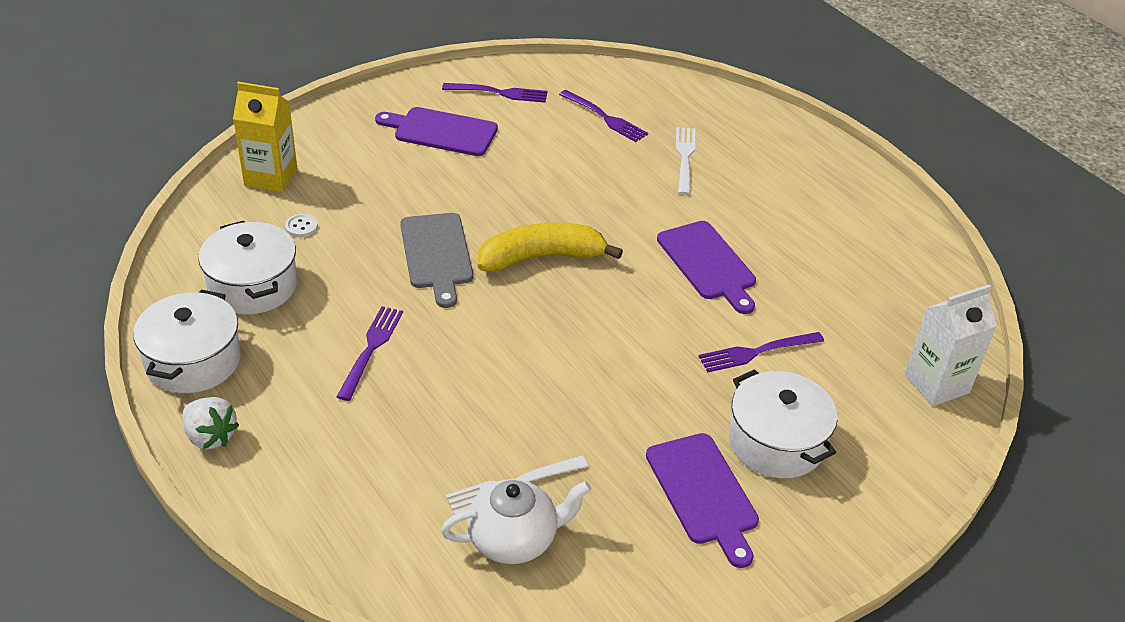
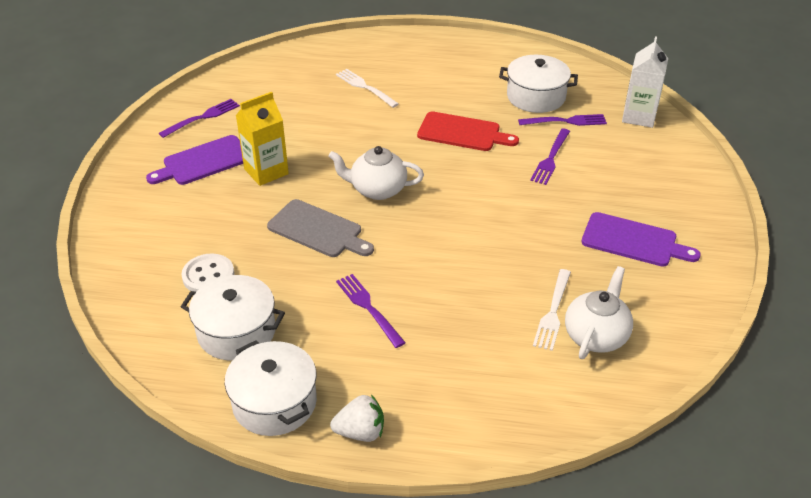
camera: 45 degrees left, 0 degrees up
(271, 177) = (135, 262): yellow carton -> yellow carton (266, 171)
(301, 227) = (208, 275): white button -> white button, size x1.82
(541, 257) = (377, 190): yellow banana -> white teapot
(605, 118) = (288, 93): purple fork -> purple fork (565, 121)
(708, 264) = (462, 133): purple cutting board -> red cutting board
(776, 442) = (623, 193): white pot -> white pot (536, 97)

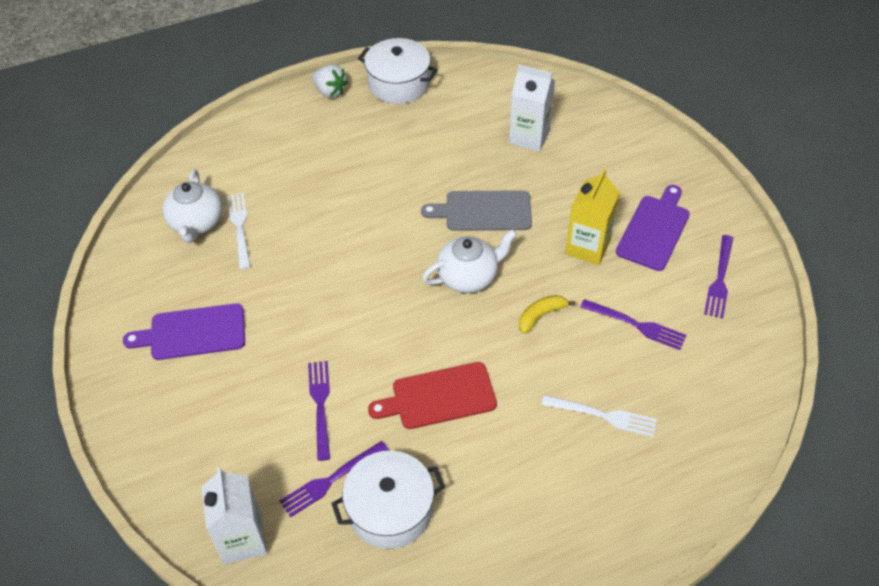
camera: 150 degrees right, 10 degrees up
(208, 275) = (529, 137): white button -> white carton
(236, 331) = (466, 110): white pot -> none
(349, 146) = (540, 315): none -> yellow banana
(360, 432) = (330, 91): white strawberry -> white strawberry turned 105 degrees counterclockwise
(368, 308) = (387, 167): purple fork -> purple fork (636, 325)

